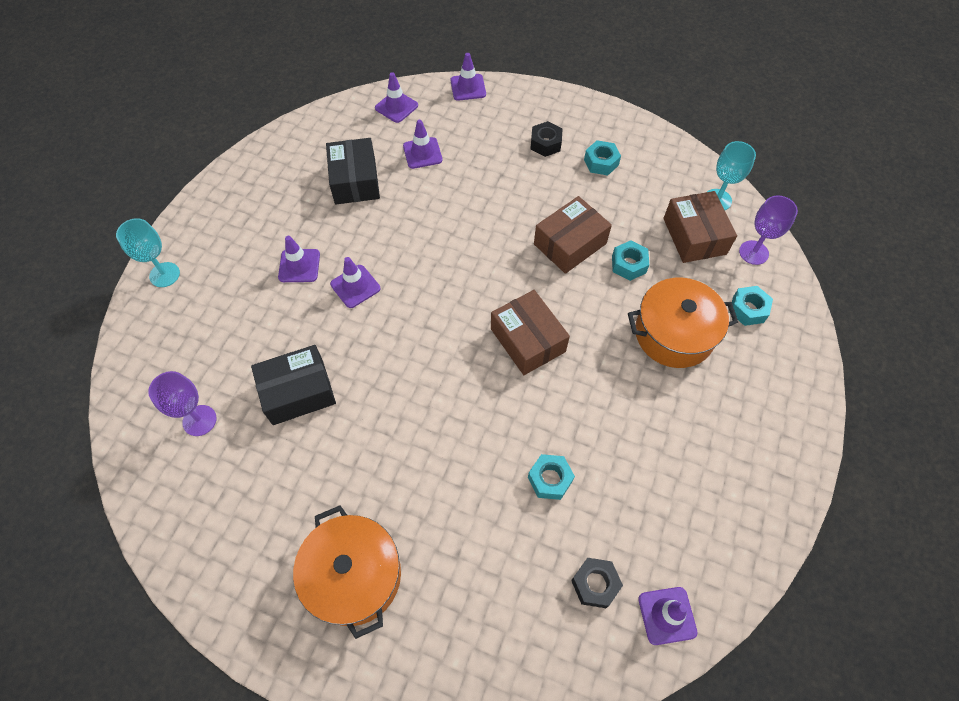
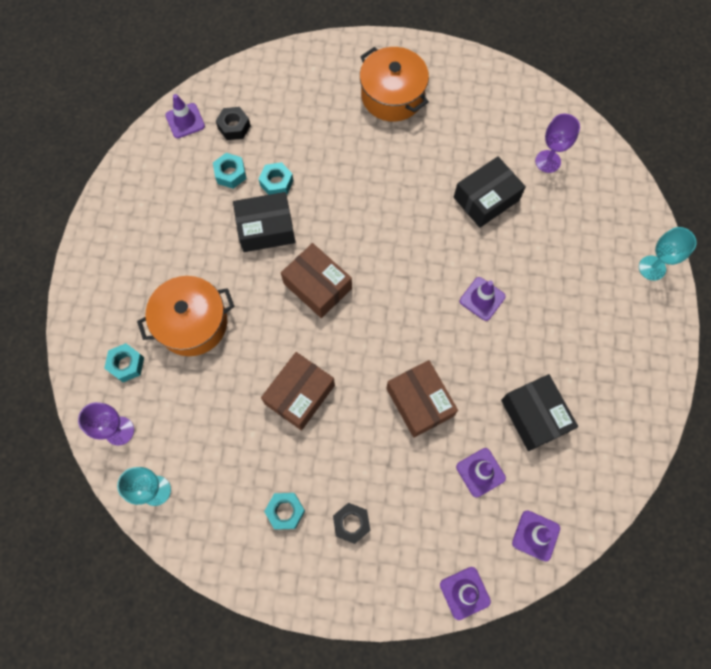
camera: 165 degrees right, 10 degrees up
(299, 266) = (541, 306): purple traffic cone -> none
(574, 421) = (266, 228): none -> black box
(628, 264) = (240, 385): turquoise nut -> turquoise nut (230, 174)
(694, 236) = (178, 436): brown box -> brown box (419, 402)

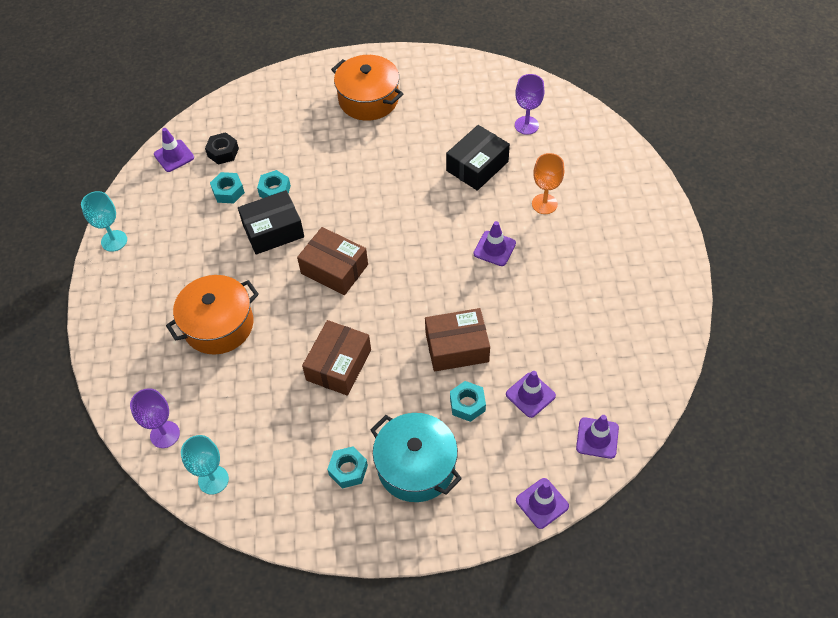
camera: 10 degrees left, 15 degrees down
(126, 364) = (160, 374): turquoise nut -> turquoise nut (467, 404)
(351, 523) = (416, 466): black nut -> turquoise pot
(419, 402) = (457, 347): brown box -> brown box turned 60 degrees counterclockwise
(534, 415) = (569, 336): black box -> none
(545, 258) = (544, 204): none -> orange goblet
(652, 268) = (645, 192): turquoise goblet -> turquoise goblet (114, 241)

